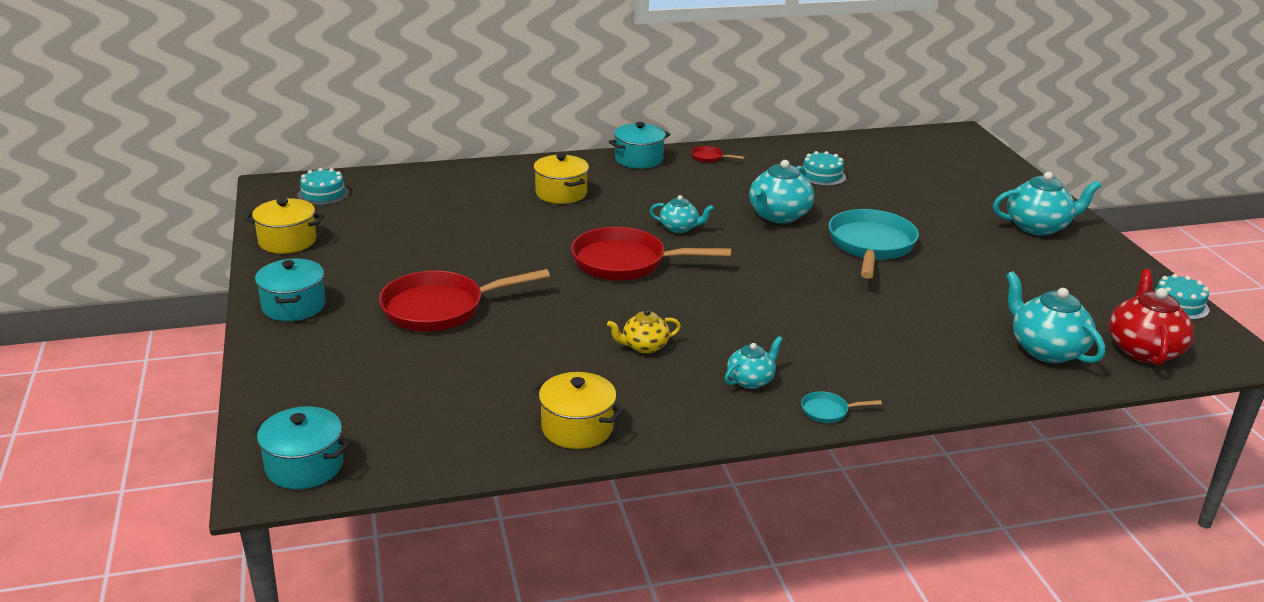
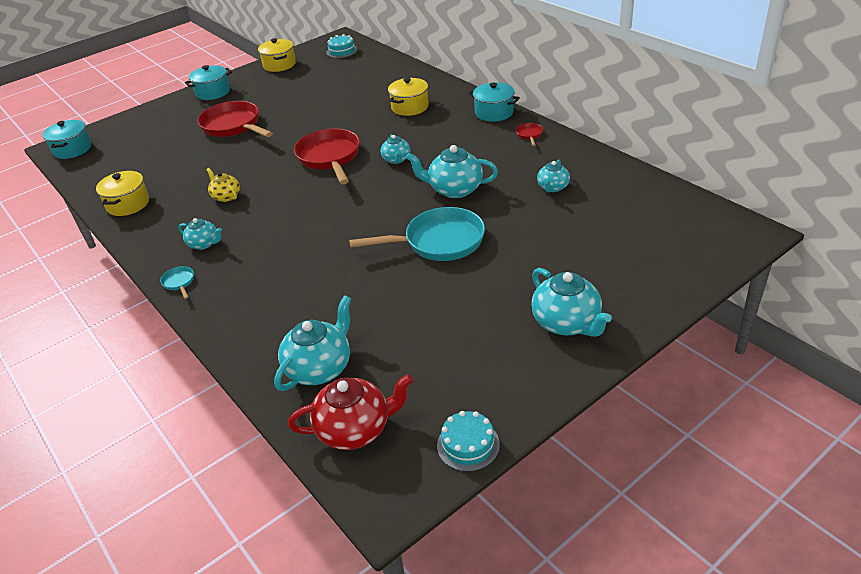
camera: 70 degrees right, 10 degrees up
(822, 175) = (552, 187): turquoise cake -> turquoise teapot

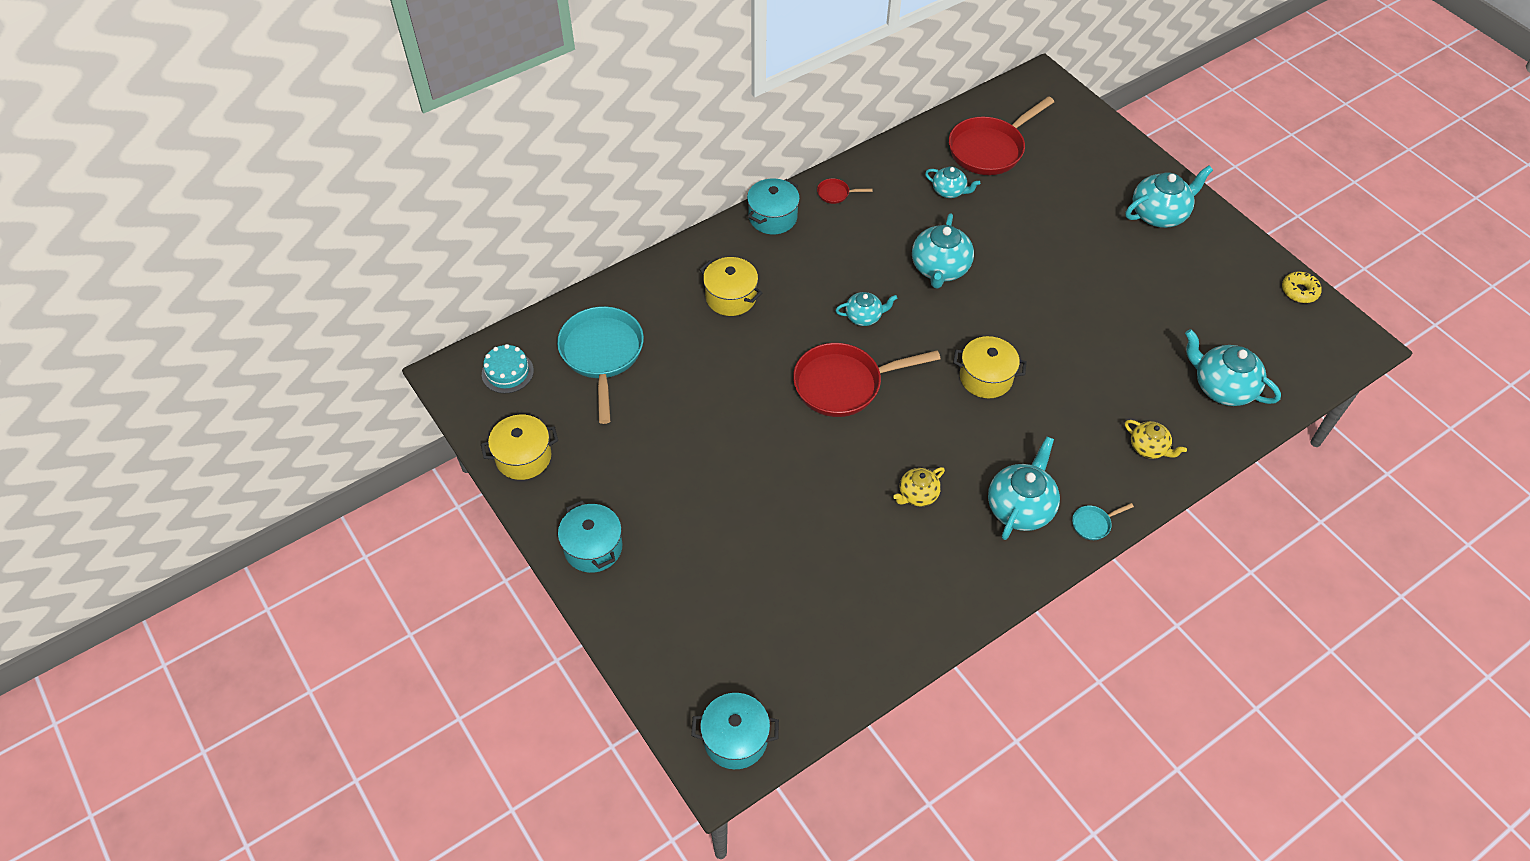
camera: 90 degrees left, 15 degrees up
(128, 204) = (918, 615): yellow pot -> yellow pot (985, 378)
(204, 244) = (1020, 507): turquoise teapot -> turquoise teapot, size x1.70
(233, 126) = (722, 505): red pan -> red pan (989, 149)
(251, 315) = (1148, 448): none -> yellow teapot
(355, 429) = (1291, 362): red teapot -> none
(439, 241) = (1035, 289): turquoise pan -> turquoise pan (602, 354)
(468, 445) = (1299, 291): turquoise cake -> yellow donut

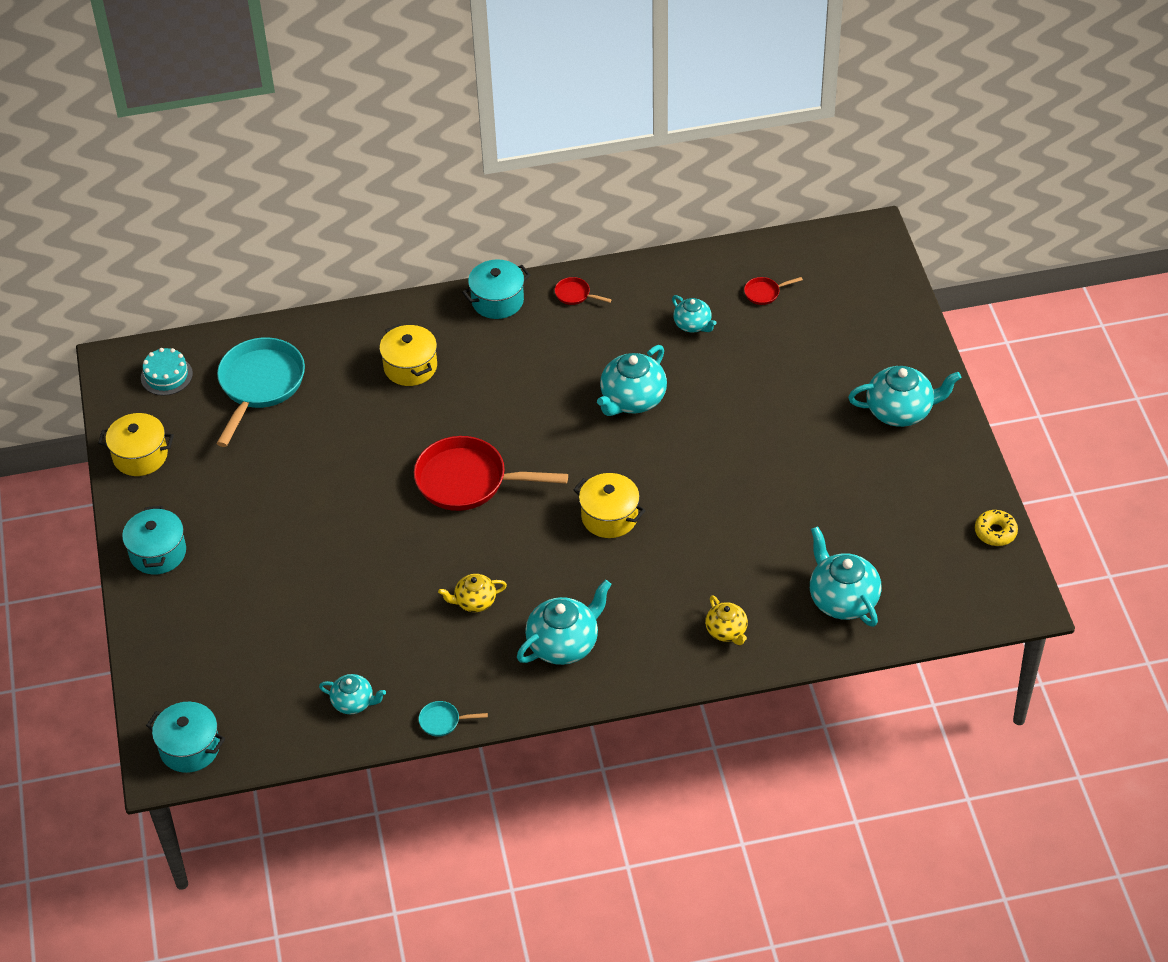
camera: 25 degrees right, 5 degrees down
(864, 317) = (527, 423): turquoise teapot -> turquoise teapot (353, 702)
(989, 149) = (764, 293): red pan -> red pan, size x0.41
(1093, 524) = (624, 681): turquoise pan -> turquoise pan (442, 721)

